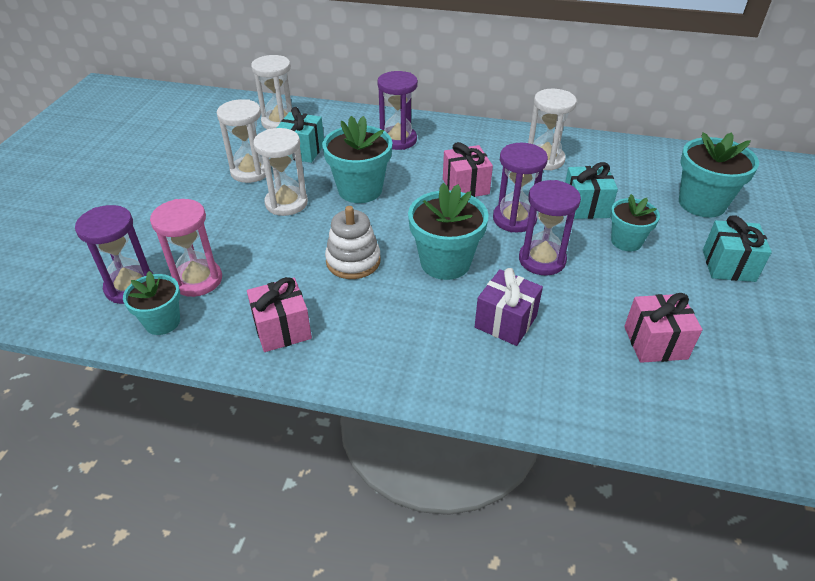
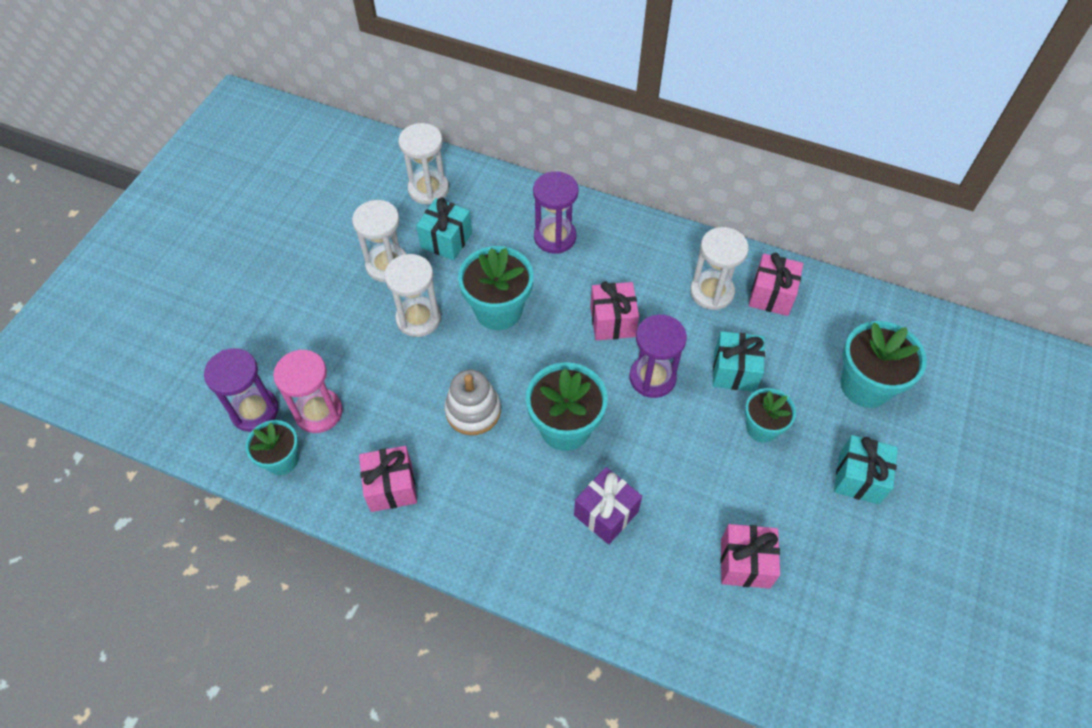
camera: 10 degrees right, 15 degrees up
(542, 260) = (665, 439): purple hourglass -> none
(595, 156) = (771, 295): none -> pink gift

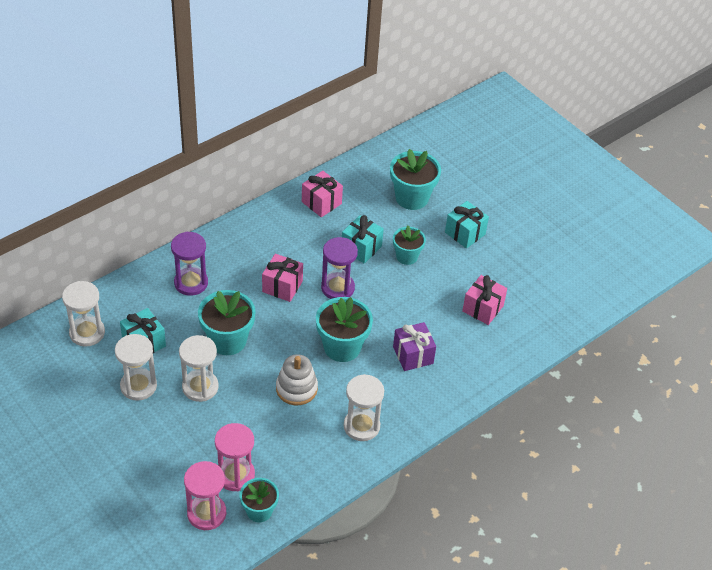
camera: 65 degrees left, 10 degrees down
(254, 411) = (206, 513): purple hourglass -> pink hourglass
(391, 487) = (322, 456): pink gift -> none
(711, 292) = (297, 228): white hourglass -> white hourglass (361, 426)

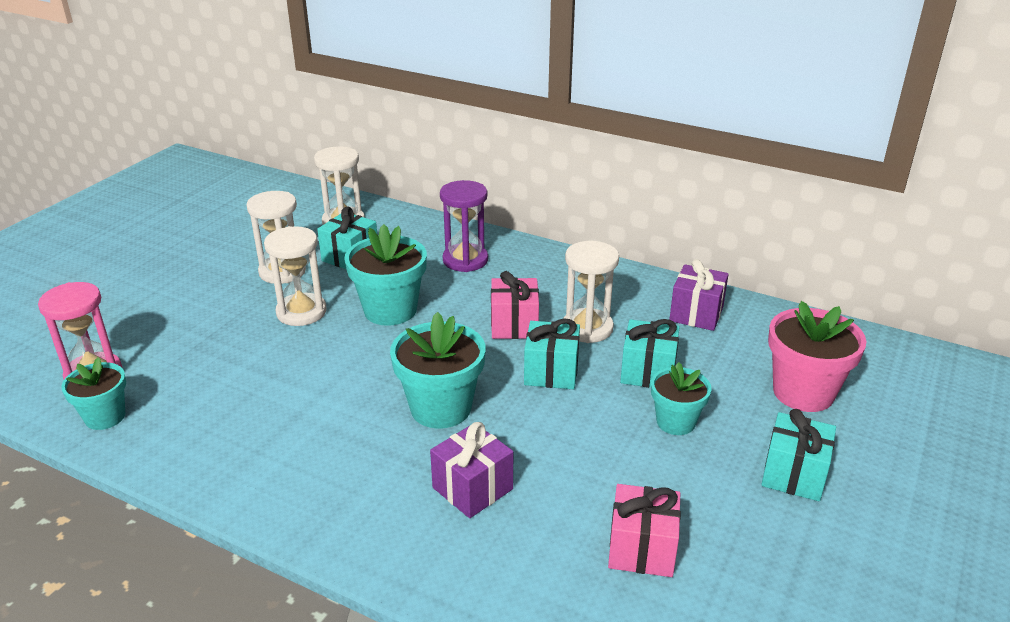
camera: 70 degrees right, 15 degrees down
(235, 475) = (164, 379): pink hourglass -> none
(296, 388) = (338, 388): white stacking toy -> none
(321, 203) = (696, 314): pink gift -> purple gift
(337, 288) = (551, 372): purple hourglass -> turquoise gift
(361, 426) = (295, 472): white hourglass -> white hourglass (587, 328)
(412, 198) = (803, 392): turquoise flower pot -> pink flower pot

